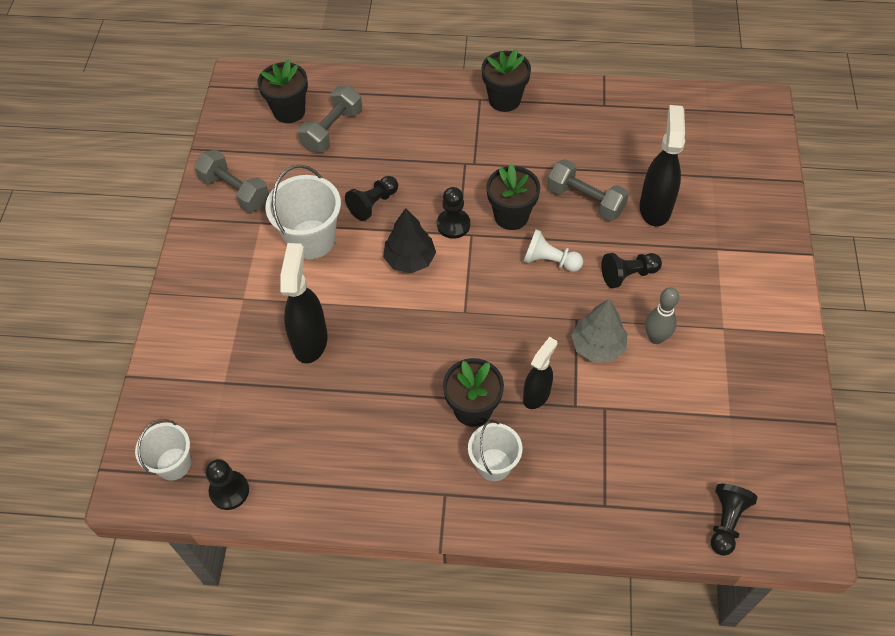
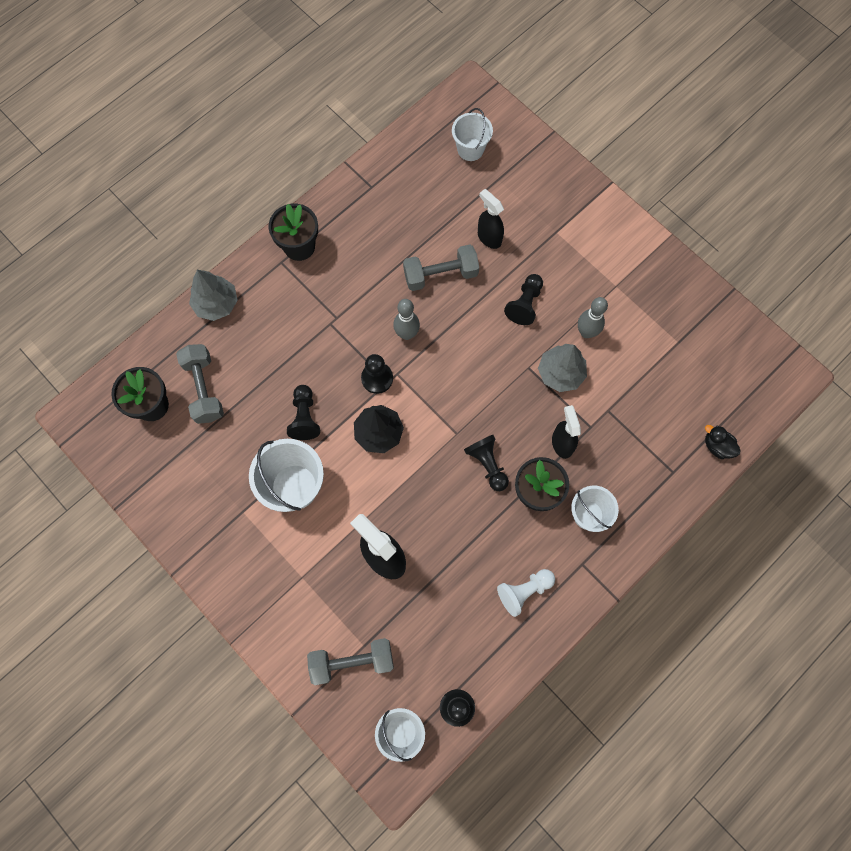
camera: 50 degrees left, 15 degrees up
(235, 191) = (193, 507): grey dumbbell -> grey dumbbell (352, 661)
(405, 88) = (216, 304): none -> grey tree
(511, 216) = (407, 334): black flower pot -> grey bowling pin
(549, 261) = (467, 343): white pawn -> white pawn (524, 591)
(655, 208) = (489, 238): black spray bottle -> black spray bottle, size x0.64
(669, 525) = (717, 446): none -> black duck
(713, 140) = (470, 149): none -> white bucket
(726, 522) = (742, 412): black pawn -> black pawn (487, 464)

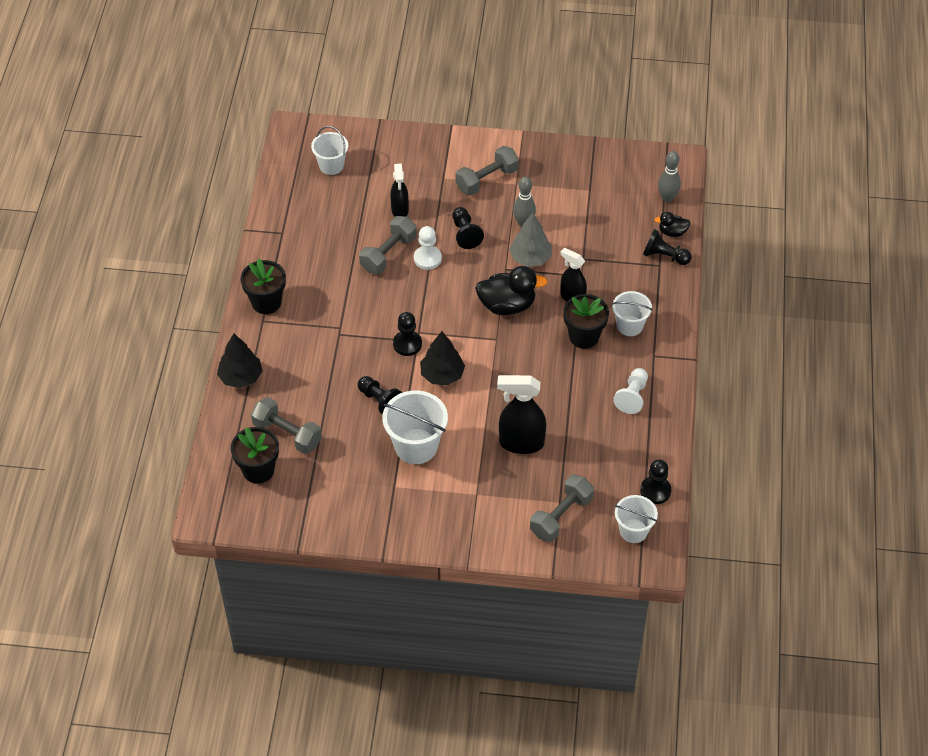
camera: 40 degrees left, 20 degrees down
(216, 304) = (241, 377): grey tree -> black tree
(407, 334) = (401, 304): grey bowling pin -> grey bowling pin (667, 198)
(470, 305) = (427, 258): none -> white pawn
(487, 464) = (535, 342): black pawn -> black pawn (664, 256)
(489, 238) = (400, 210): black spray bottle -> black spray bottle turned 105 degrees counterclockwise
(496, 406) = (507, 305): none -> black duck
(593, 262) = (487, 180): none -> grey dumbbell

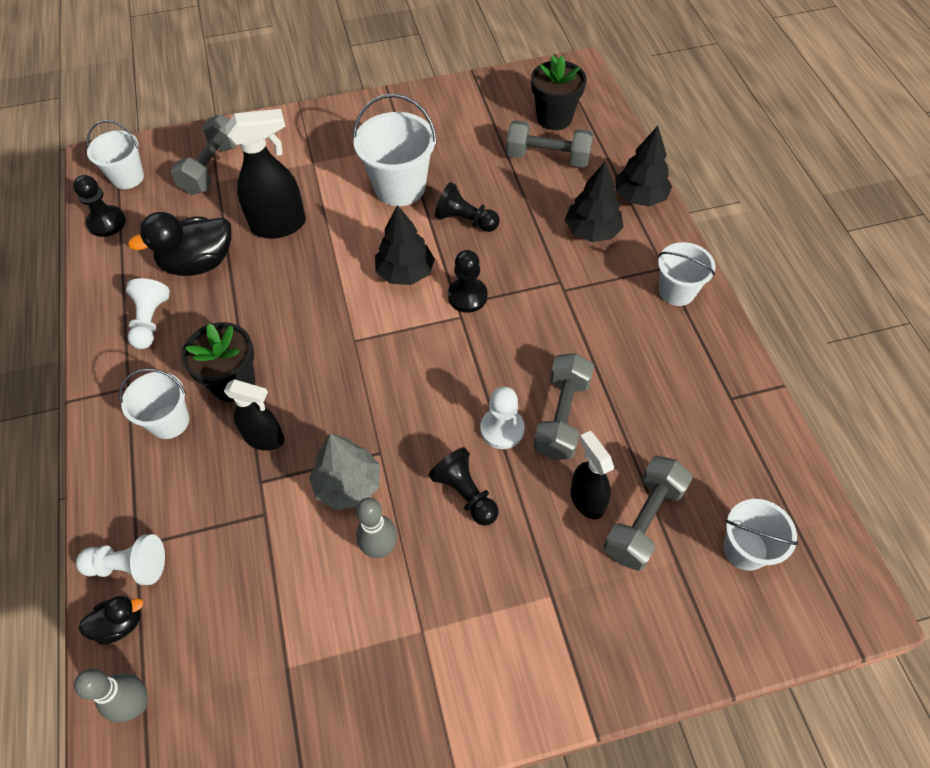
camera: 160 degrees right, 5 degrees up
(266, 302) = (677, 291): black flower pot -> white bucket
(294, 362) = (592, 231): none -> black tree
(487, 180) = (476, 619): grey dumbbell -> grey dumbbell (643, 521)
(507, 305) = (356, 394): black duck -> black duck (198, 263)
(664, 256) = (129, 566): black pawn -> white pawn

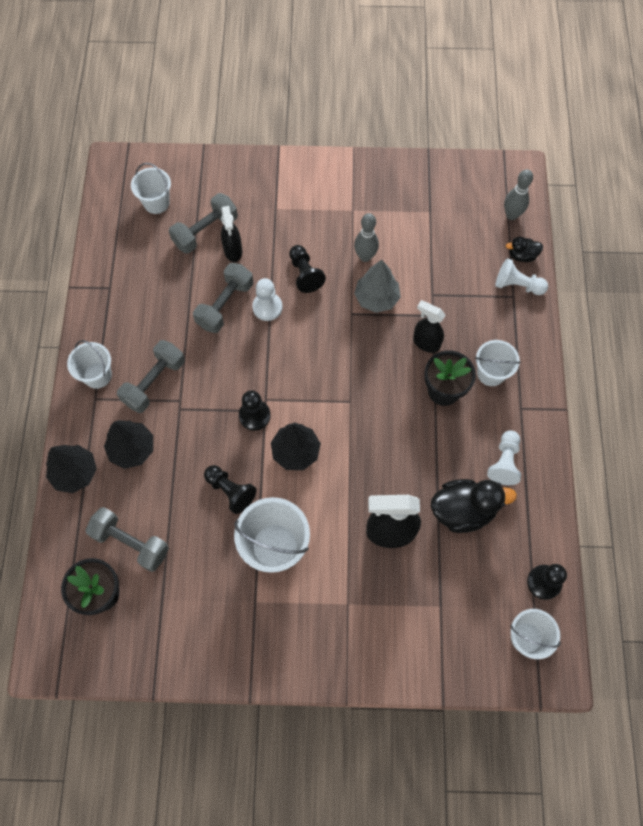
camera: 165 degrees left, 10 degrees up
(212, 168) = (444, 625): grey dumbbell -> grey dumbbell (154, 382)

